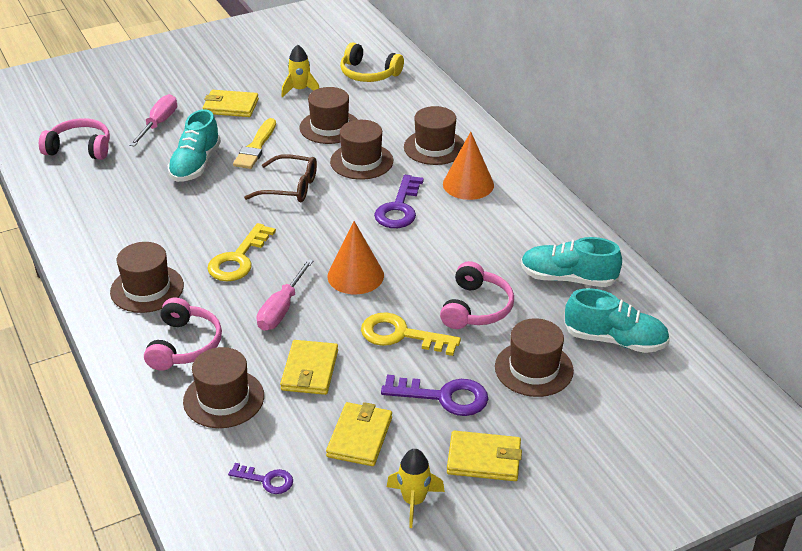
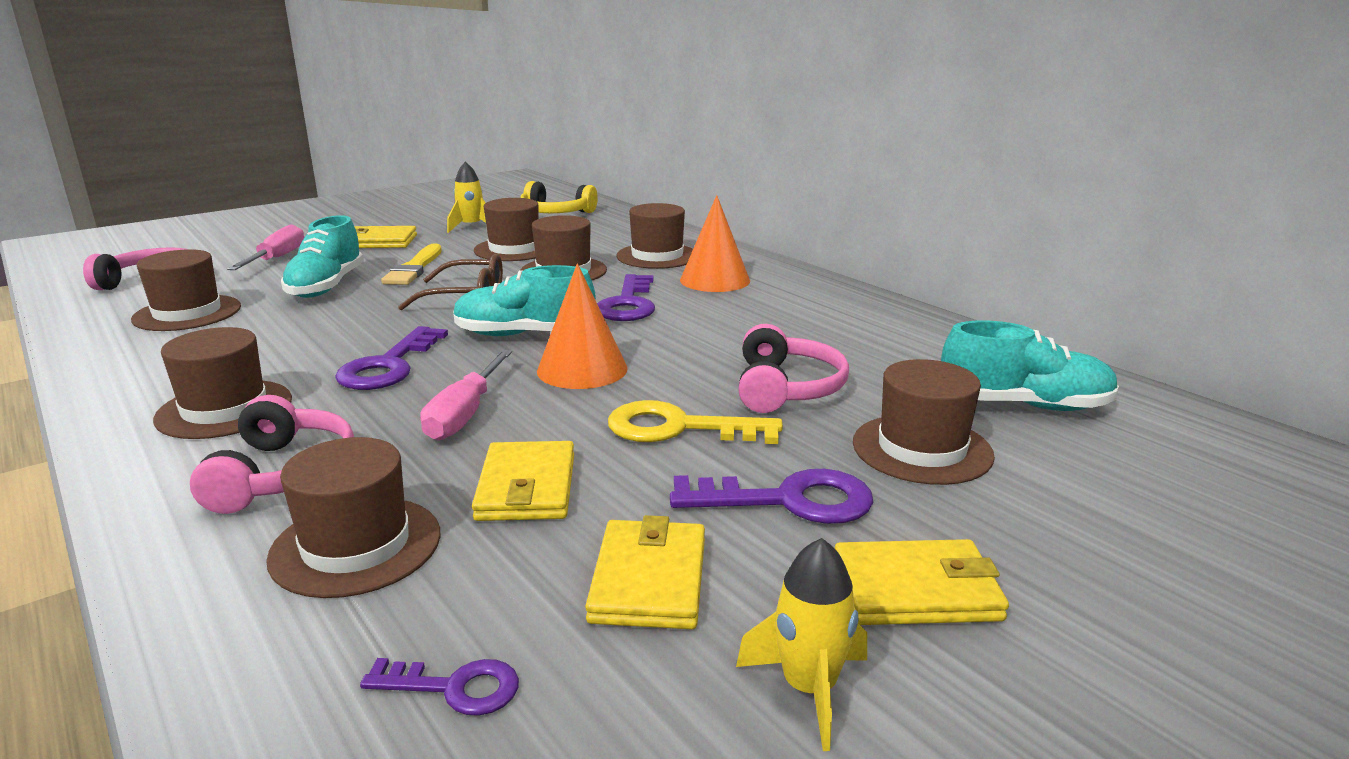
camera: 10 degrees left, 15 degrees down
(109, 188) = (187, 313): none -> brown hat
(238, 259) = (388, 366): yellow key -> purple key
(568, 278) = (904, 349): turquoise shoe -> turquoise shoe (524, 334)

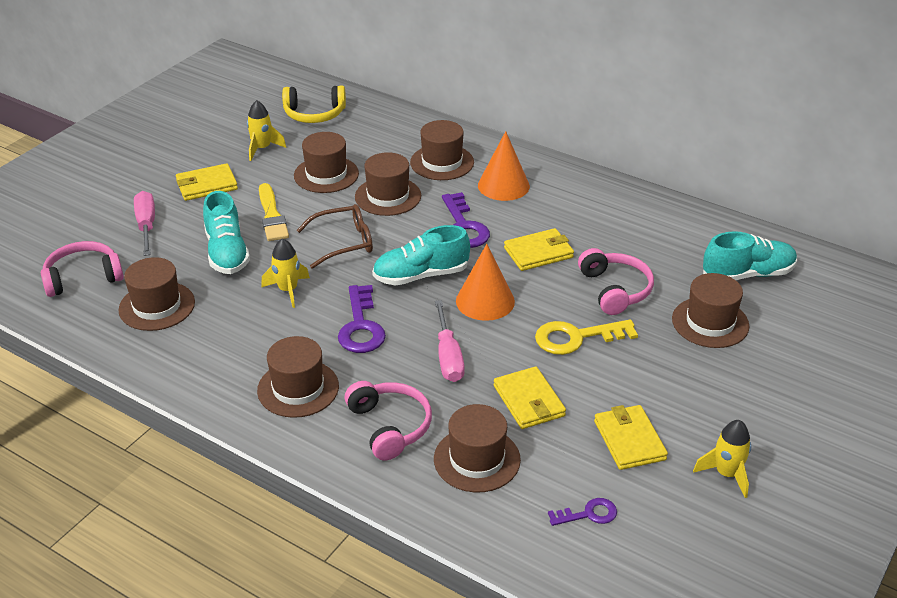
camera: 20 degrees left, 15 degrees up
(347, 323) = (288, 290): none -> yellow rocket
(788, 500) = (663, 376): purple key -> none
(916, 590) = (745, 414): yellow wallet -> yellow wallet (538, 253)

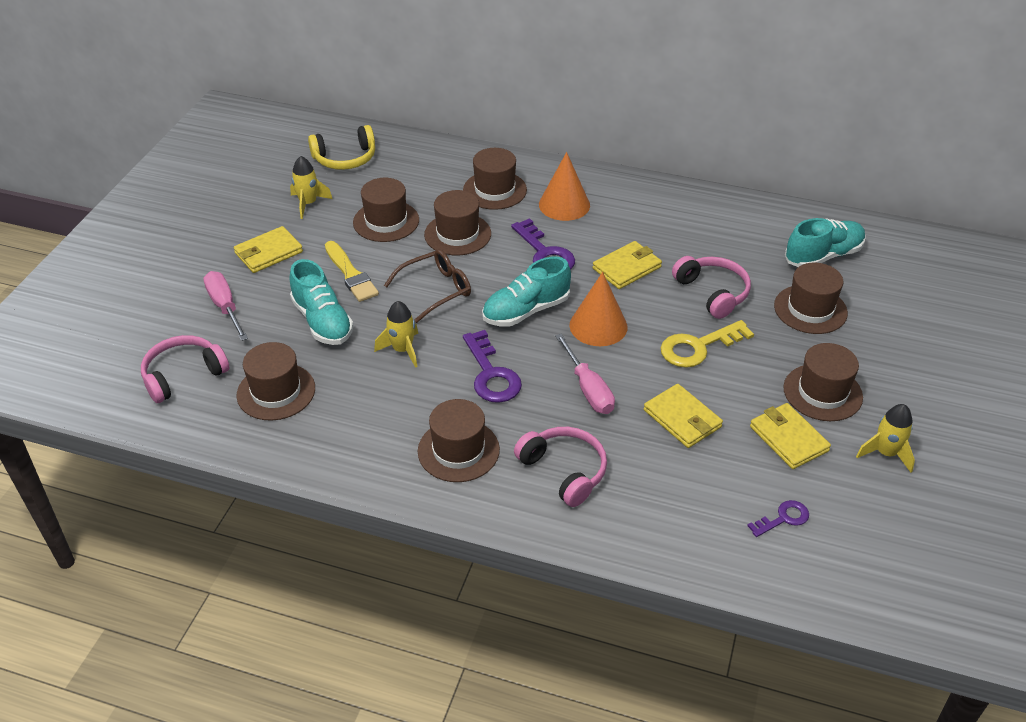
camera: 15 degrees left, 5 degrees up
(477, 459) = (660, 487): brown hat -> brown hat (822, 392)

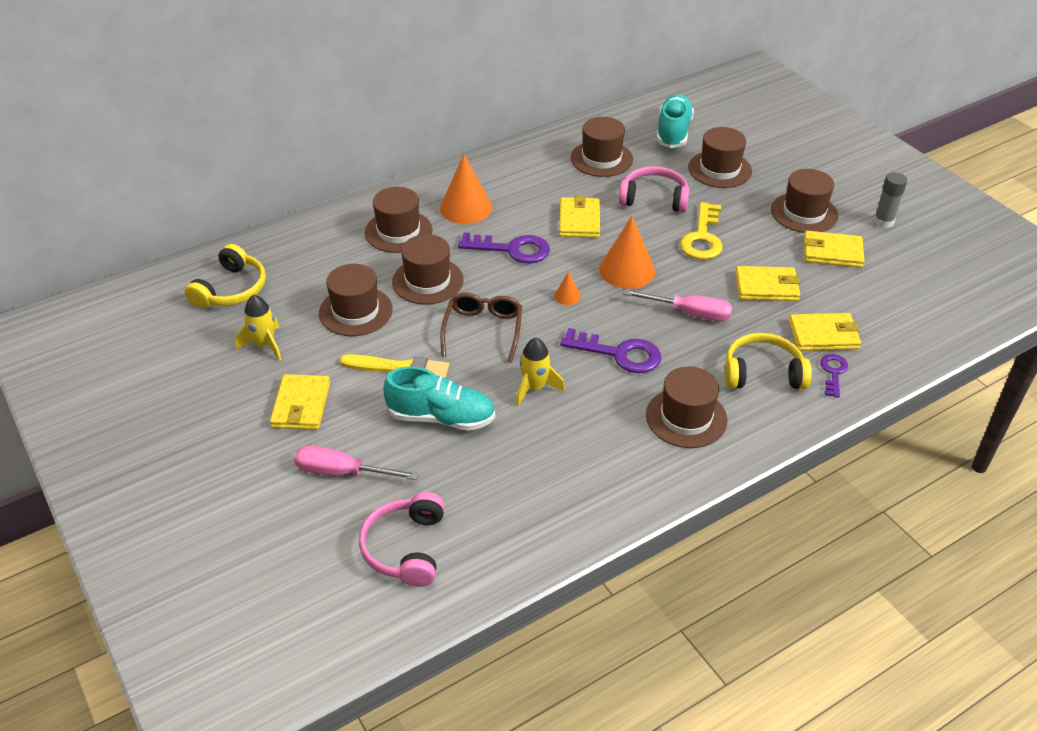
camera: 50 degrees left, 0 degrees up
(276, 392) = (500, 493): brown hat -> brown hat (601, 159)
(526, 311) = (567, 296): turquoise shoe -> orange cone
(564, 471) = (762, 373): pink headphones -> yellow headphones
(661, 487) = (823, 335): none -> yellow wallet
(783, 518) = (901, 298): purple key -> purple key (833, 372)
(886, 453) = (883, 222): yellow rocket -> grey glue stick

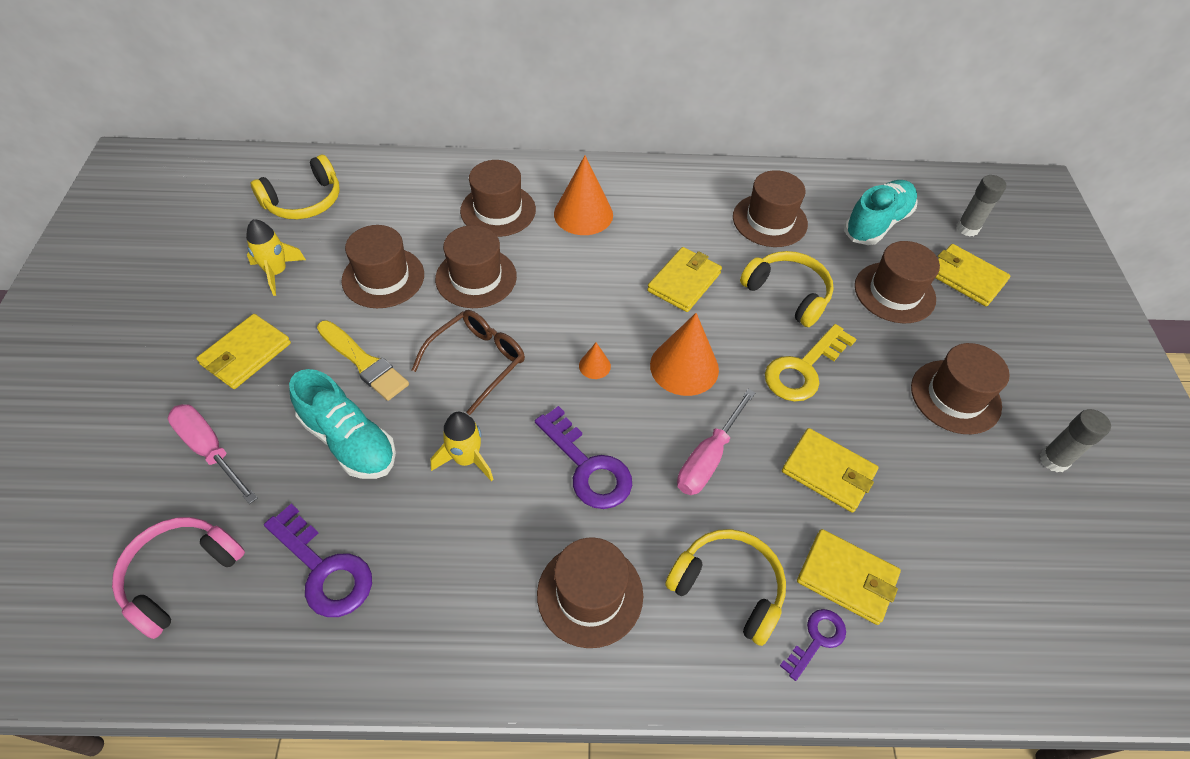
camera: 30 degrees right, 10 degrees up
(512, 249) = (587, 282): purple key -> purple key (324, 569)
(654, 199) = (787, 294): pink headphones -> yellow headphones
(689, 313) = (708, 458): pink screwdriver -> pink screwdriver turned 75 degrees clockwise
(732, 112) = (967, 228): none -> grey glue stick
(832, 252) = (950, 468): yellow wallet -> yellow wallet (966, 277)

